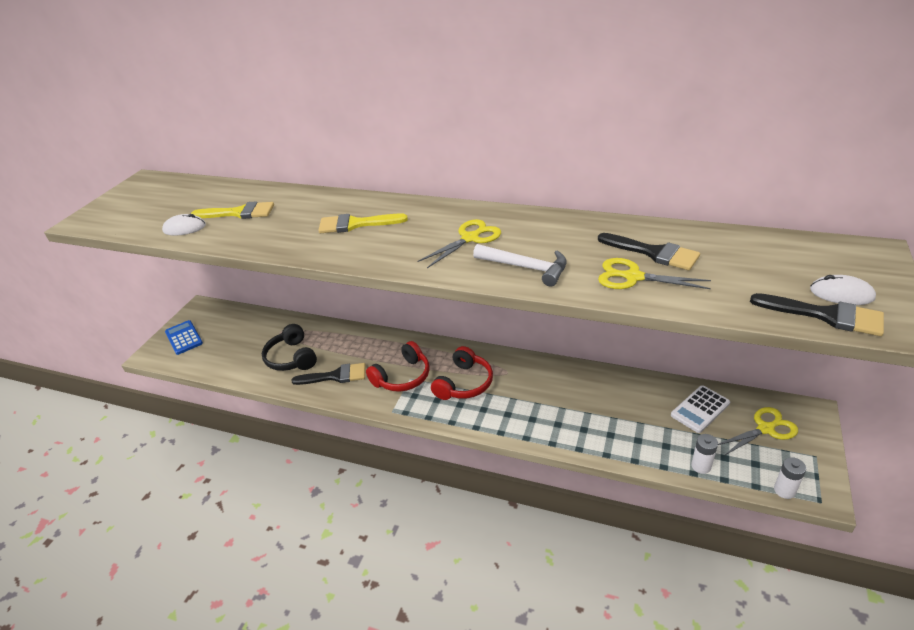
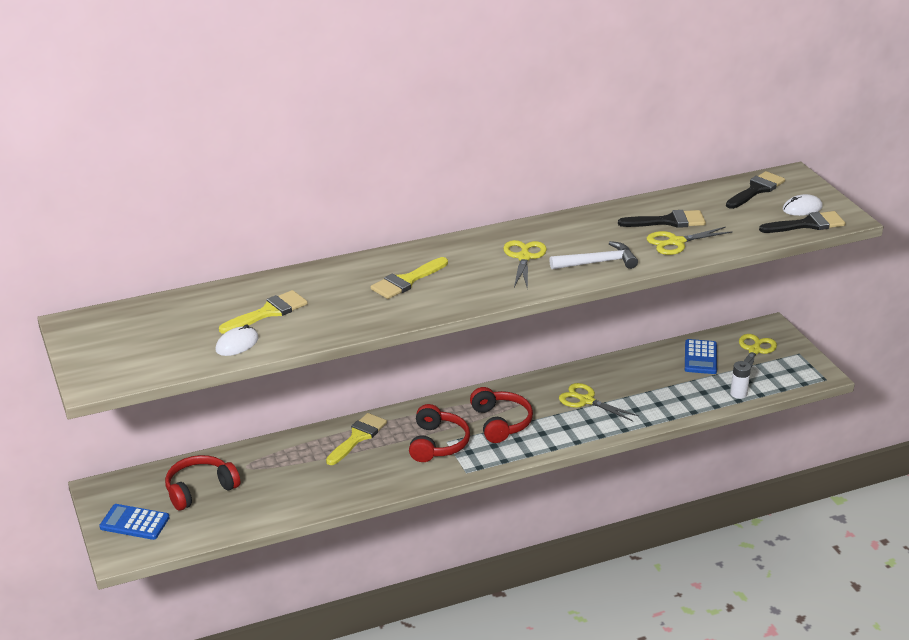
camera: 45 degrees left, 5 degrees down
(239, 334) = (200, 489): none -> red headphones
(291, 357) = (299, 480): black headphones -> none
(335, 376) = (371, 473): black brush -> black brush (756, 190)
(362, 344) = (358, 437): none -> yellow brush
(551, 398) = (586, 400): none -> yellow scissors
(700, 409) = (700, 357): white calculator -> blue calculator
(784, 490) = (800, 383): white battery -> none

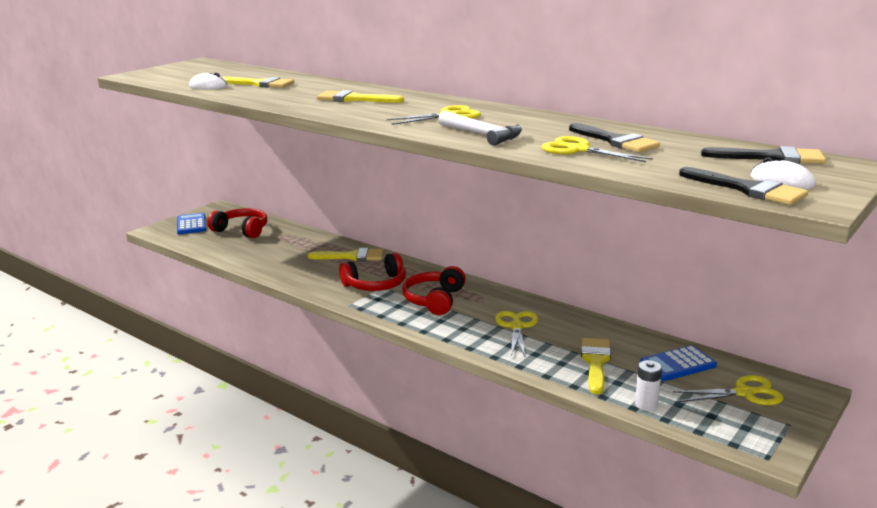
camera: 60 degrees right, 10 degrees down
(501, 423) = (434, 300): red headphones -> red headphones turned 150 degrees clockwise
(669, 389) = (595, 362): none -> yellow brush

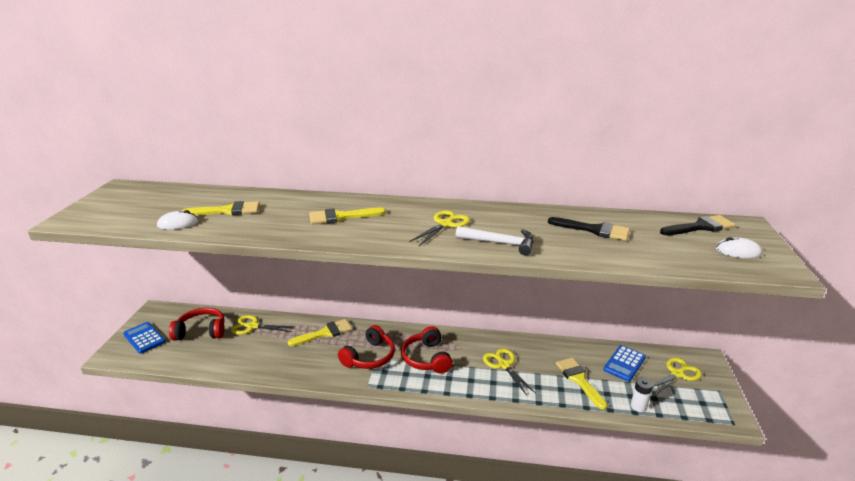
camera: 30 degrees left, 5 degrees up
(578, 150) = (586, 246): yellow scissors -> yellow scissors (252, 326)
(748, 189) = (734, 265): black brush -> none

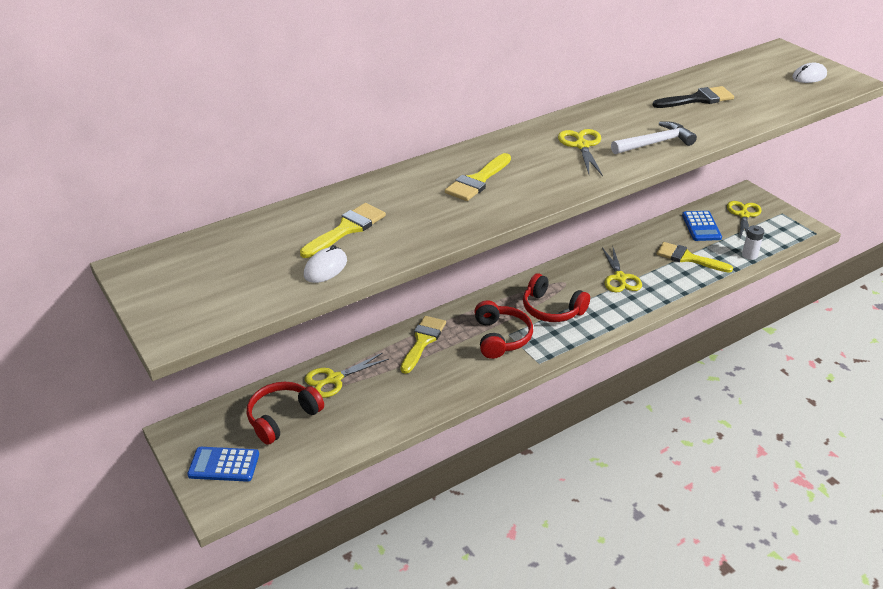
camera: 40 degrees left, 10 degrees up
(504, 365) = (620, 278): yellow scissors -> yellow scissors turned 120 degrees counterclockwise
(700, 227) = (758, 64): black brush -> none

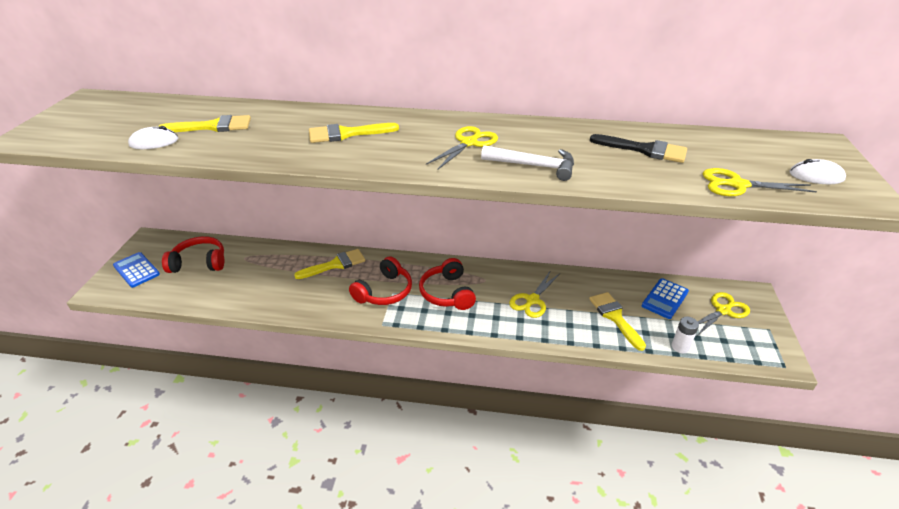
camera: 40 degrees right, 0 degrees up
(334, 379) = (255, 257): yellow scissors -> yellow scissors (737, 185)

